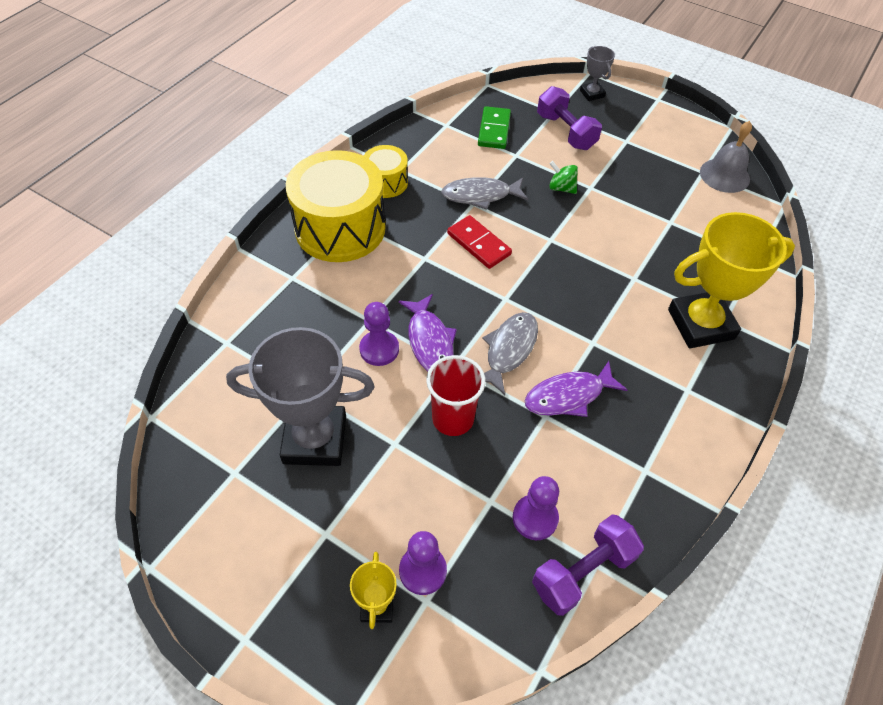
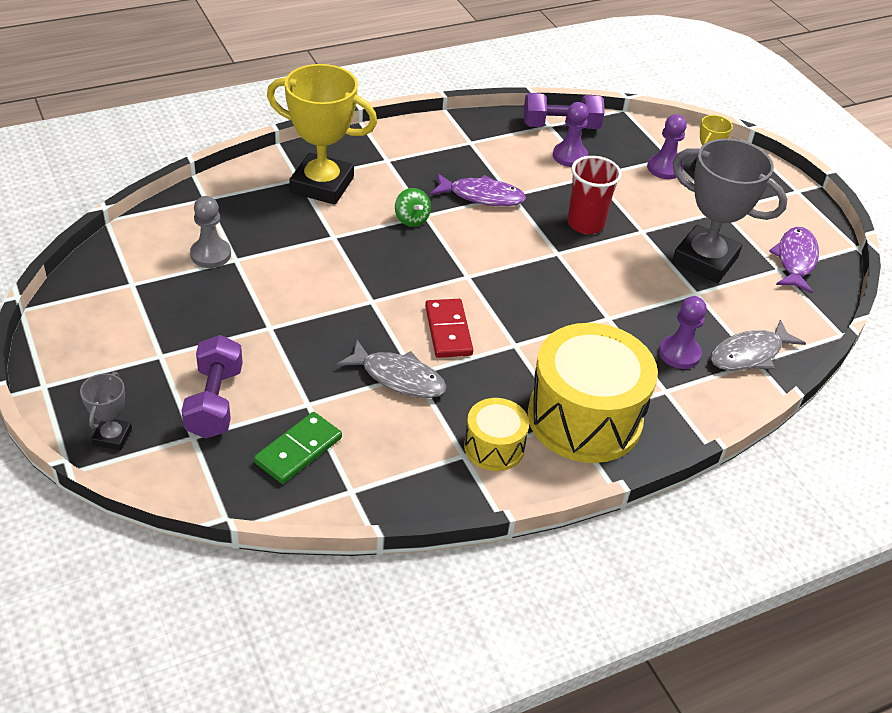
camera: 150 degrees left, 10 degrees down
(379, 349) = (614, 292): purple pawn -> purple pawn (679, 353)
(429, 341) = (565, 277): purple fish -> purple fish (795, 260)
(509, 350) = (501, 241): grey fish -> grey fish (749, 354)
(561, 188) = (302, 341): green spinning top -> green spinning top (411, 219)
(689, 216) = (210, 254): none -> grey pawn
(724, 175) = (116, 270): grey bell -> none

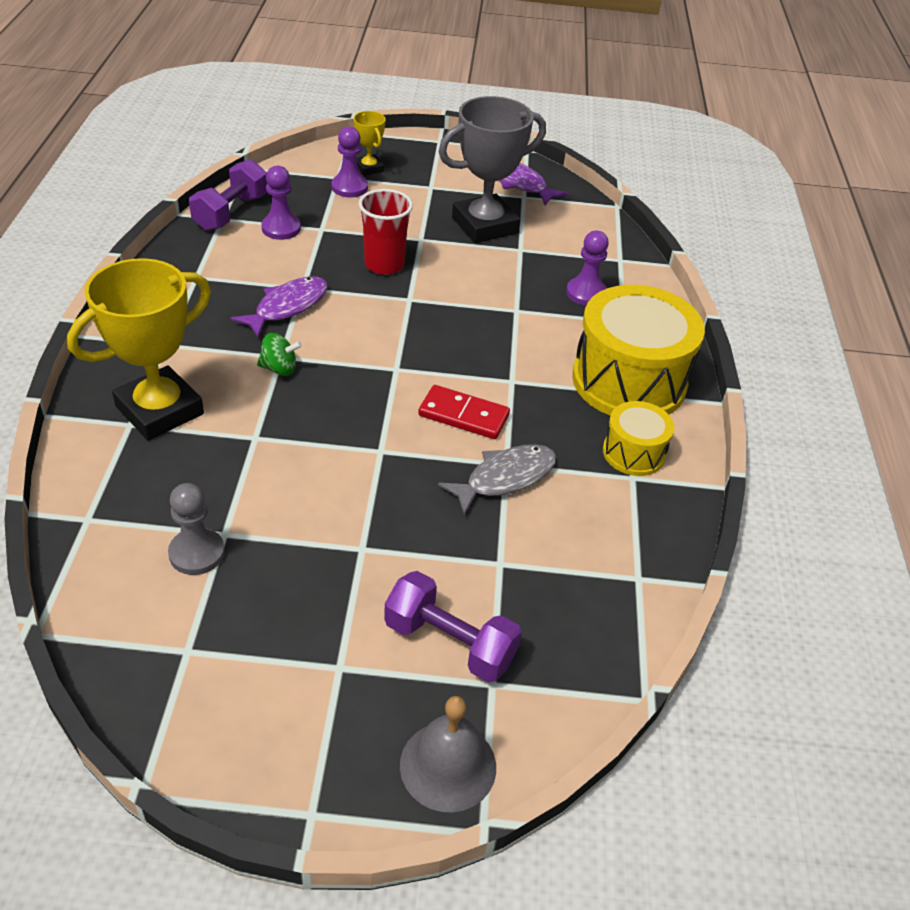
camera: 60 degrees left, 0 degrees up
(112, 437) = (448, 765): grey trophy -> grey bell
(298, 450) = (562, 597): green domino -> none
(749, 354) = (610, 259): grey fish -> none

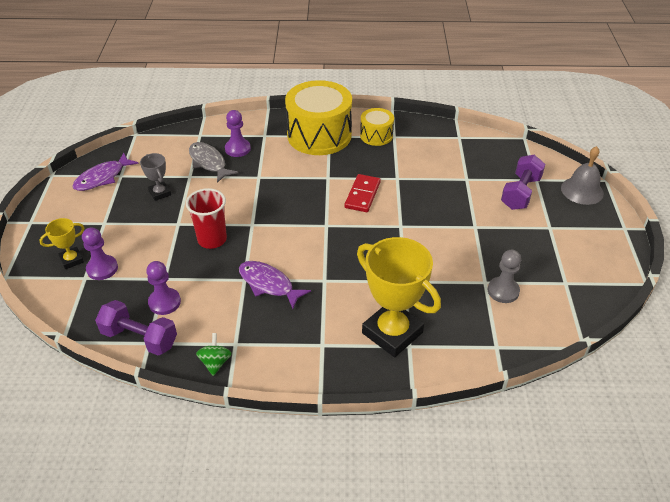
camera: 90 degrees left, 0 degrees up
(279, 369) = (337, 279): green spinning top -> green spinning top (215, 362)
(484, 225) = (160, 193): grey trophy -> grey trophy, size x0.48
(505, 478) = (408, 178): grey fish -> grey fish (209, 162)

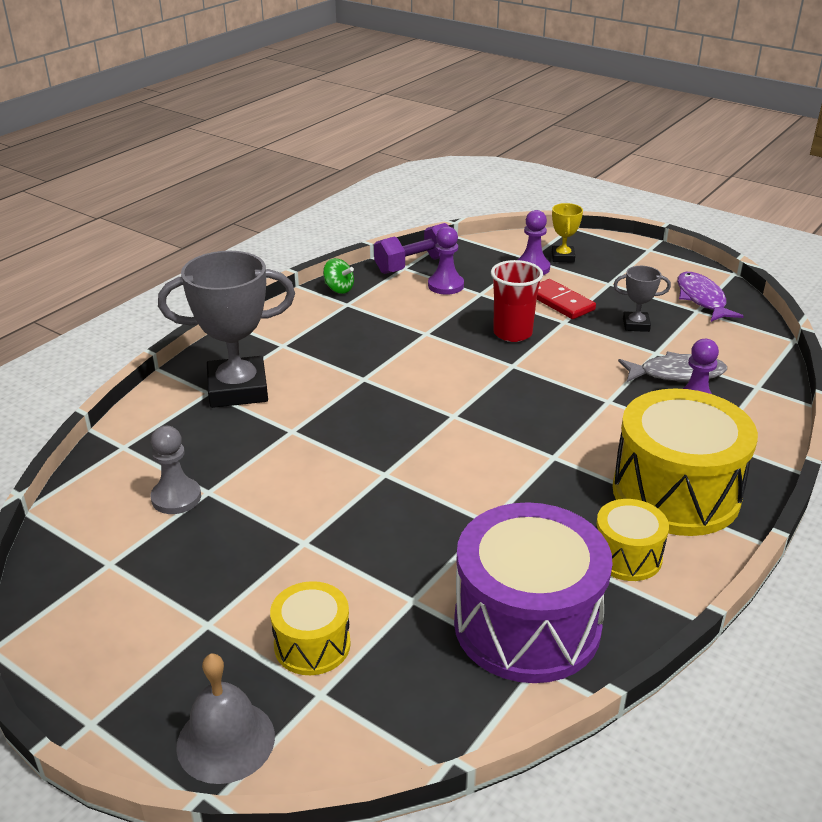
camera: 125 degrees right, 10 degrees down
(268, 284) = (400, 344): purple fish -> none
(362, 195) = (482, 470): red domino -> red domino (560, 302)
(392, 333) = (238, 389): yellow trophy -> grey trophy
(443, 146) = (527, 624): none -> purple drum
(520, 193) = (312, 645): purple dumbbell -> yellow drum

